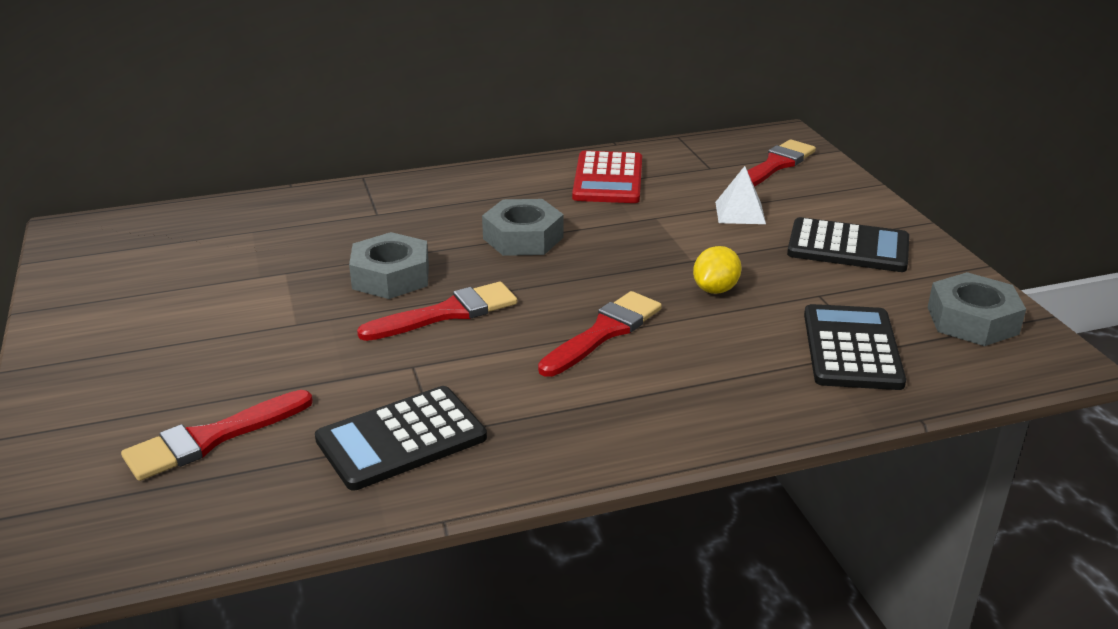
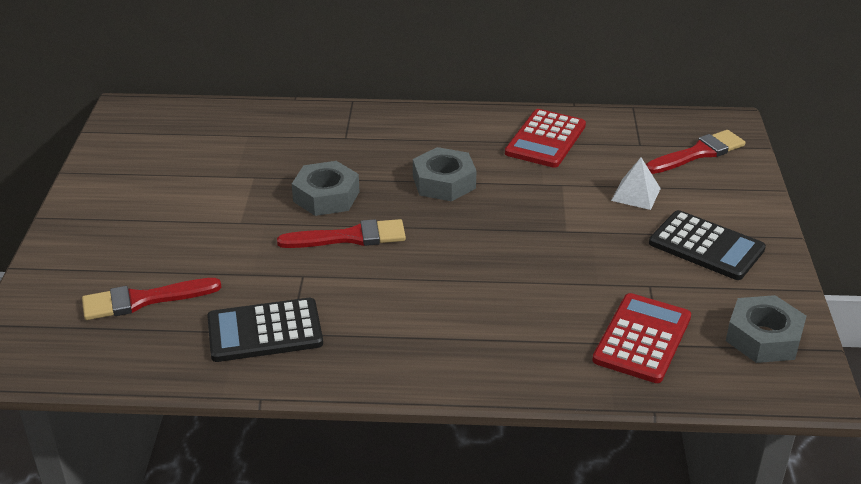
camera: 20 degrees right, 5 degrees up
(604, 332) = (456, 280): red brush -> none
(715, 289) = (567, 262): yellow lemon -> none
(851, 348) = (642, 338): black calculator -> red calculator

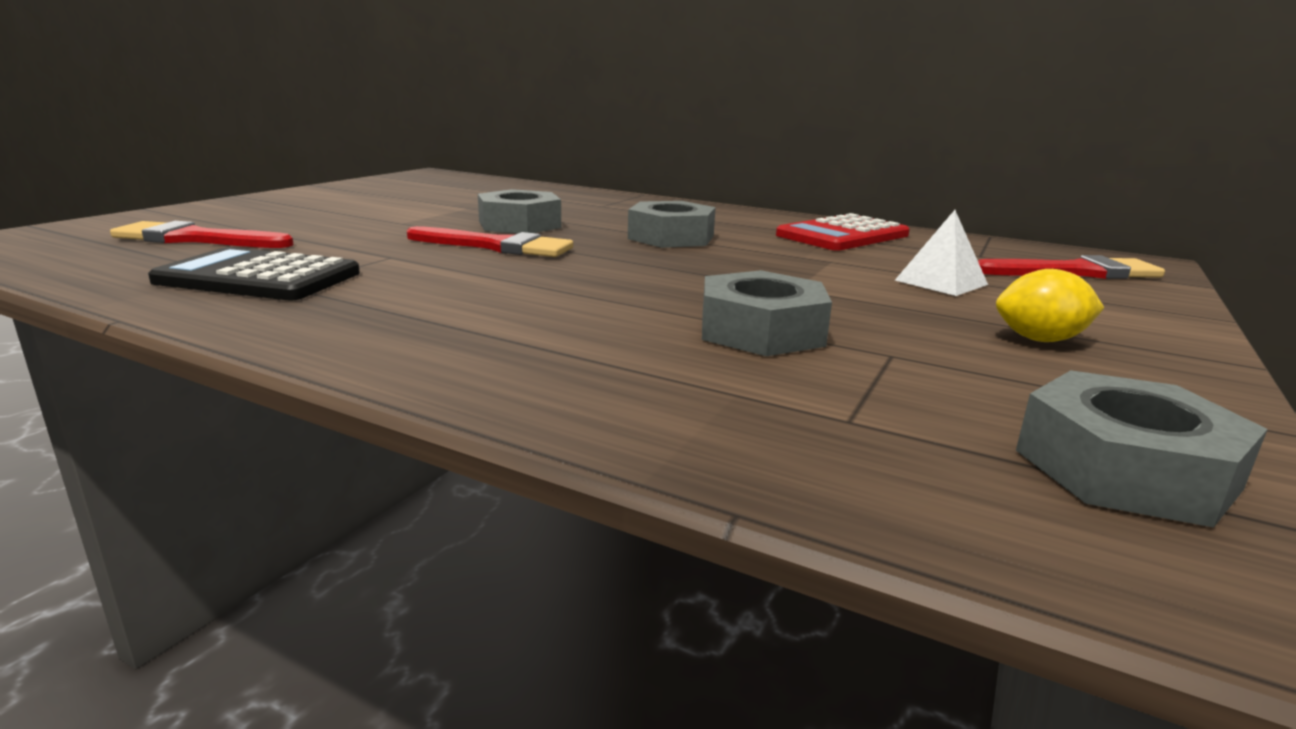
camera: 25 degrees right, 15 degrees down
(581, 286) = (761, 331): none -> grey nut
(642, 338) = (816, 404): red calculator -> none
(706, 246) = (1040, 340): black calculator -> yellow lemon

